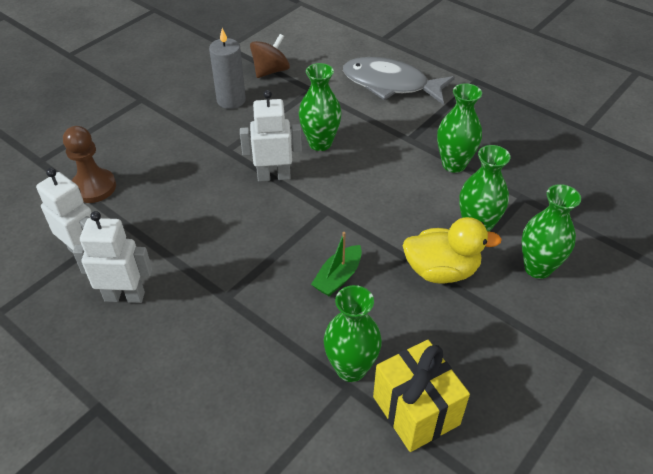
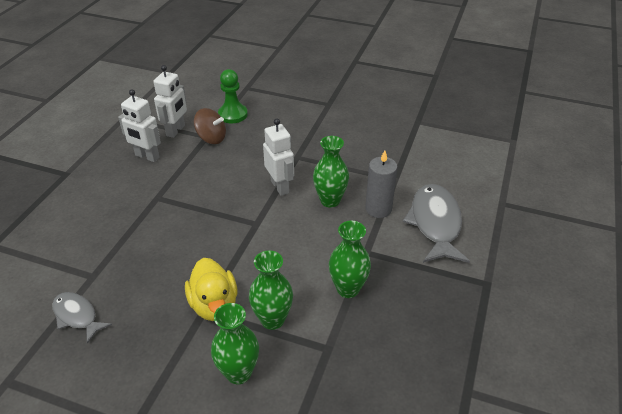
camera: 70 degrees right, 5 degrees down
(94, 187) = (233, 114): brown pawn -> green pawn
(125, 296) = (147, 156): white robot -> white robot turned 135 degrees clockwise
(231, 100) = (353, 142): grey candle -> grey candle (378, 209)
(270, 71) = (403, 151): brown spinning top -> brown spinning top (211, 138)
(338, 277) = (189, 246): green boat -> none
(351, 368) = (108, 273): green vase -> none
(416, 410) = (77, 316): yellow gift -> grey fish

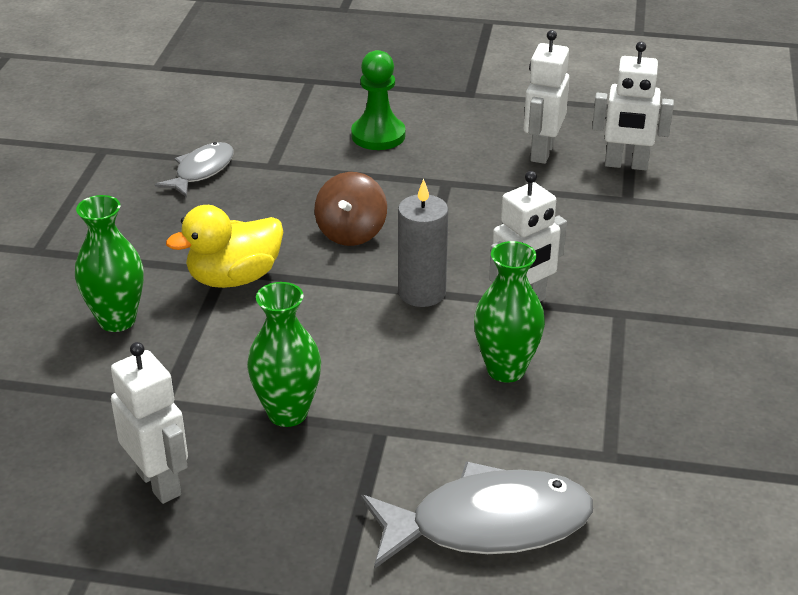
camera: 80 degrees right, 5 degrees down
(211, 138) = (624, 205): brown spinning top -> brown spinning top (351, 232)
(233, 114) = (711, 216): green pawn -> green pawn (378, 135)
(272, 320) = (213, 338): green vase -> none
(378, 209) = (504, 437): grey candle -> grey candle (422, 293)
(398, 352) = (159, 482): none -> white robot

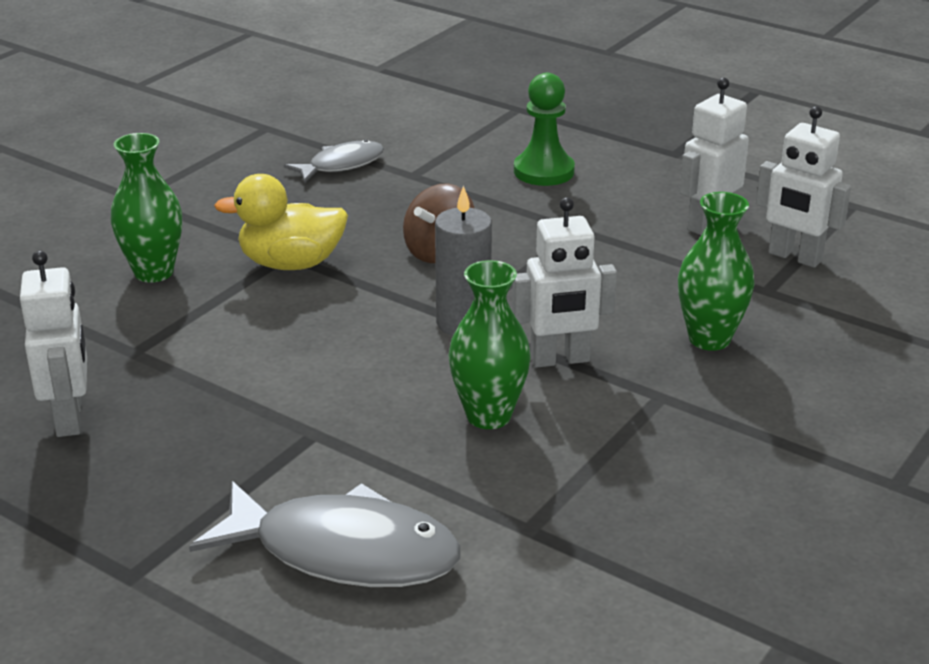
camera: 25 degrees right, 5 degrees down
(287, 413) = (237, 393): green vase -> green vase (709, 339)

